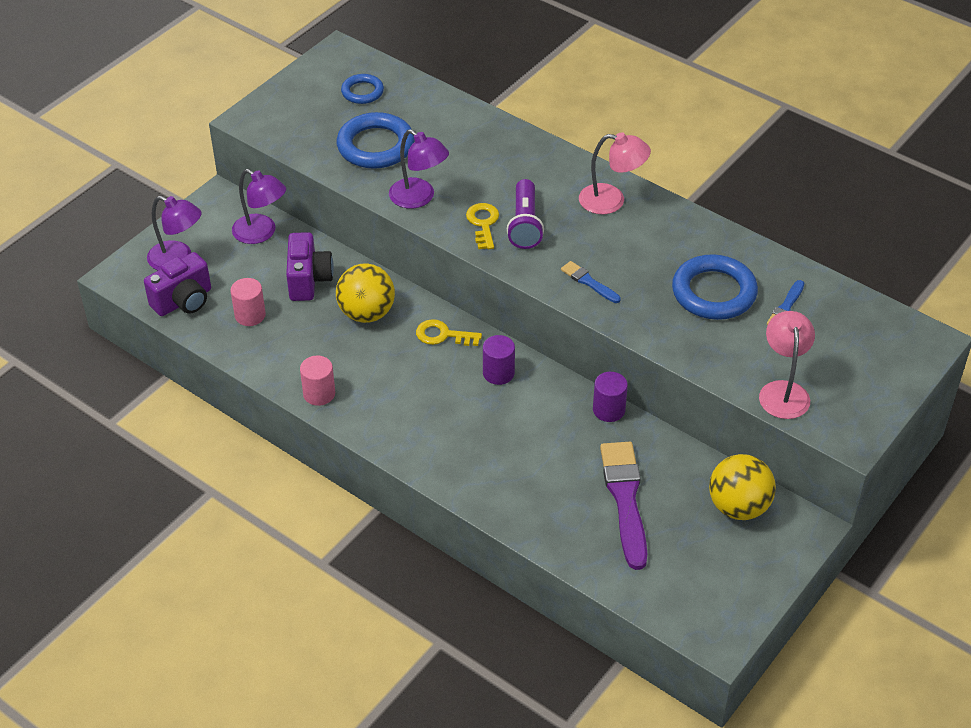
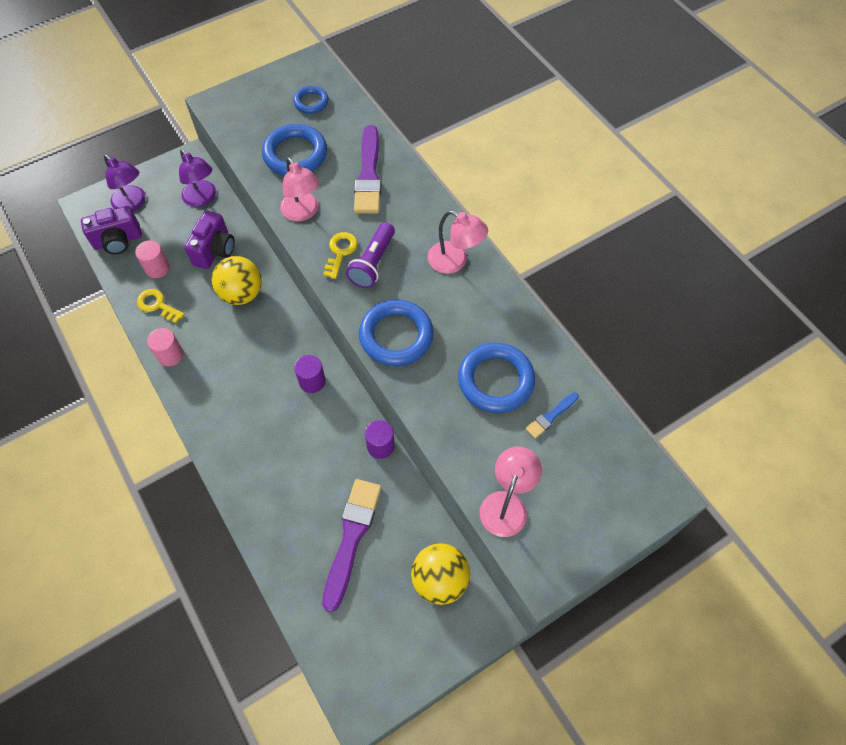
camera: 20 degrees right, 15 degrees up
(419, 198) = (303, 213): purple lamp -> pink lamp
(443, 335) = (288, 332): yellow key -> yellow key (157, 305)
(470, 145) = (368, 175): none -> purple brush
(588, 282) = (396, 336): blue brush -> blue ring

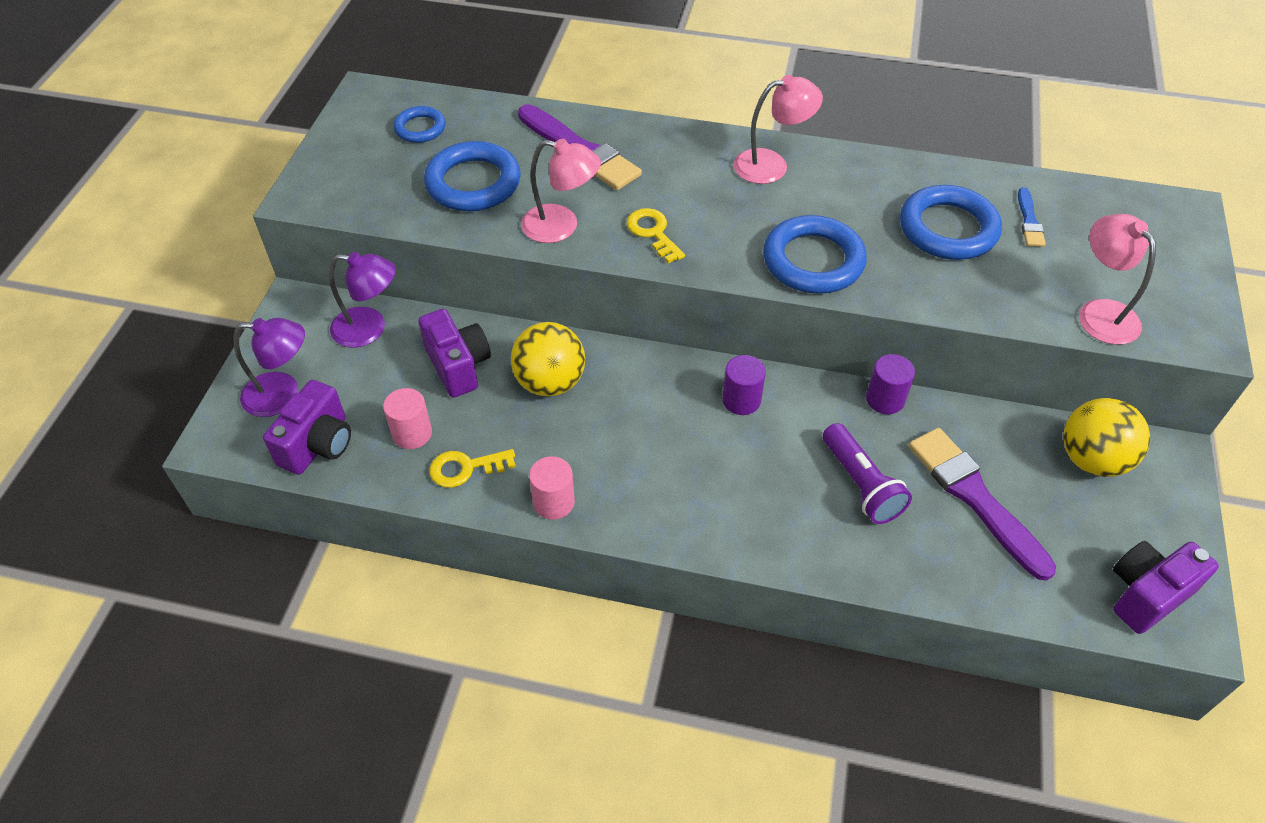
camera: 45 degrees left, 10 degrees down
(363, 669) = (1146, 594): none -> purple camera
(373, 263) = (699, 219): purple flashlight -> purple flashlight (861, 484)

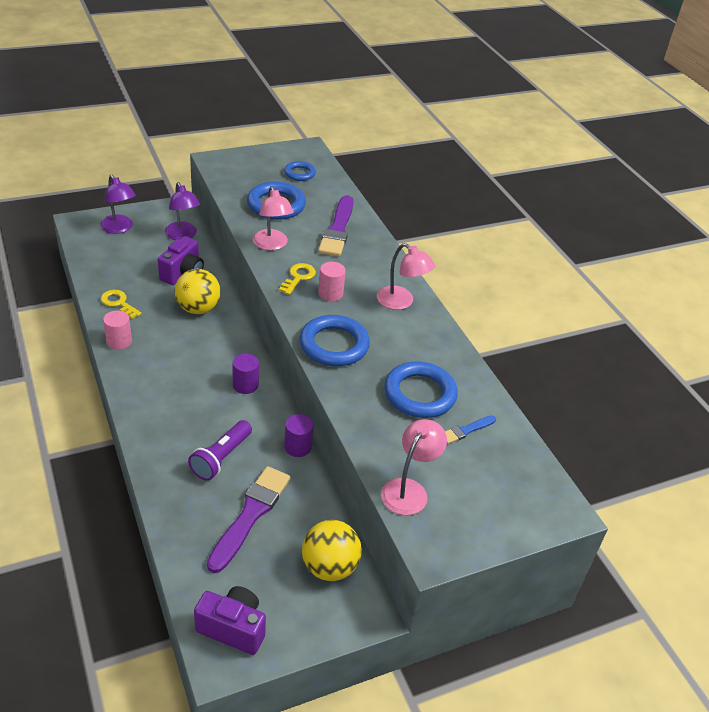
camera: 50 degrees right, 10 degrees down
(318, 444) = (98, 252): purple camera -> none
(412, 433) = (127, 277): pink cylinder -> pink cylinder (330, 293)

